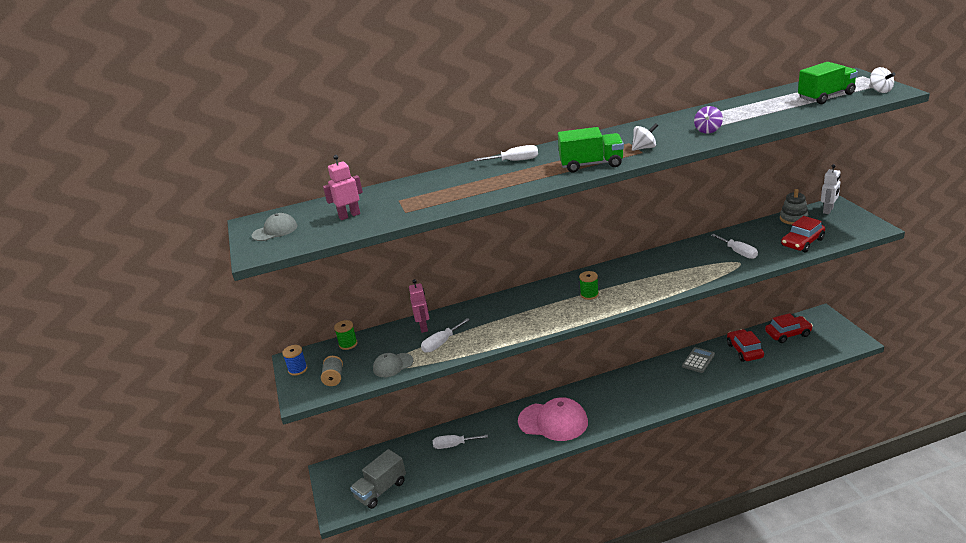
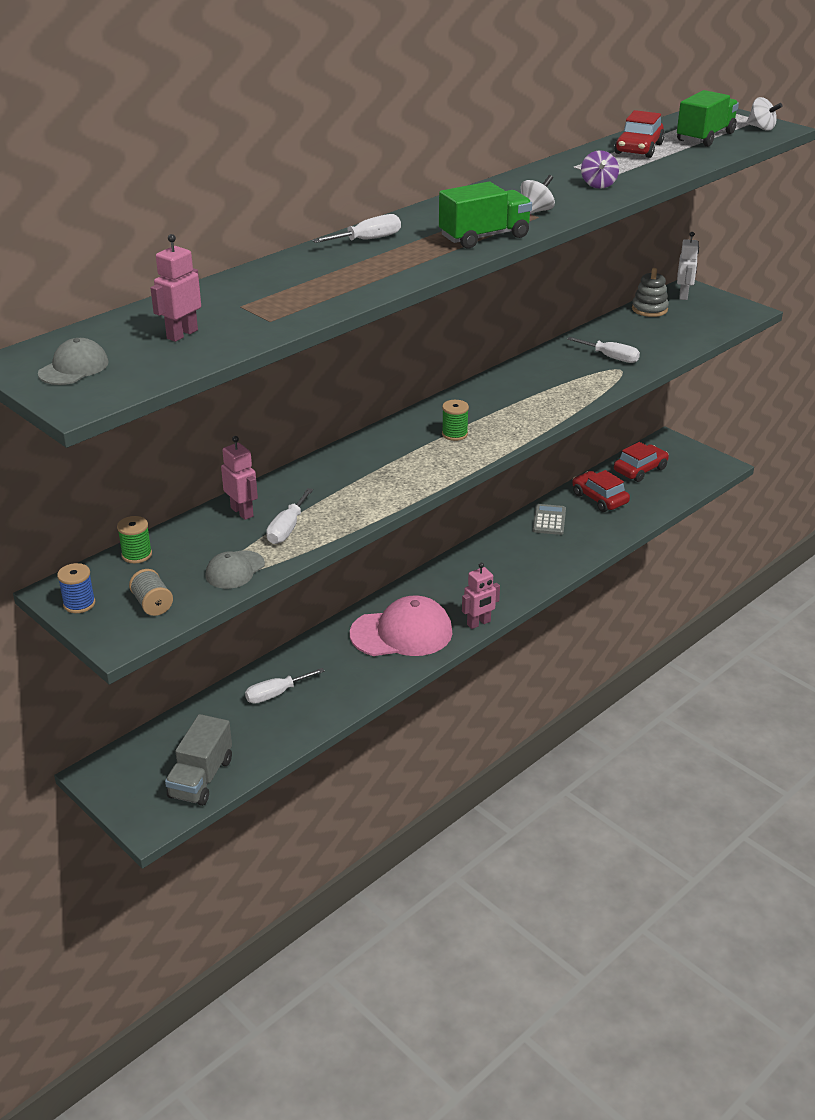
camera: 30 degrees left, 5 degrees up
(607, 426) = (479, 623): none -> pink robot
(802, 242) = (678, 337): red car -> red car (638, 149)

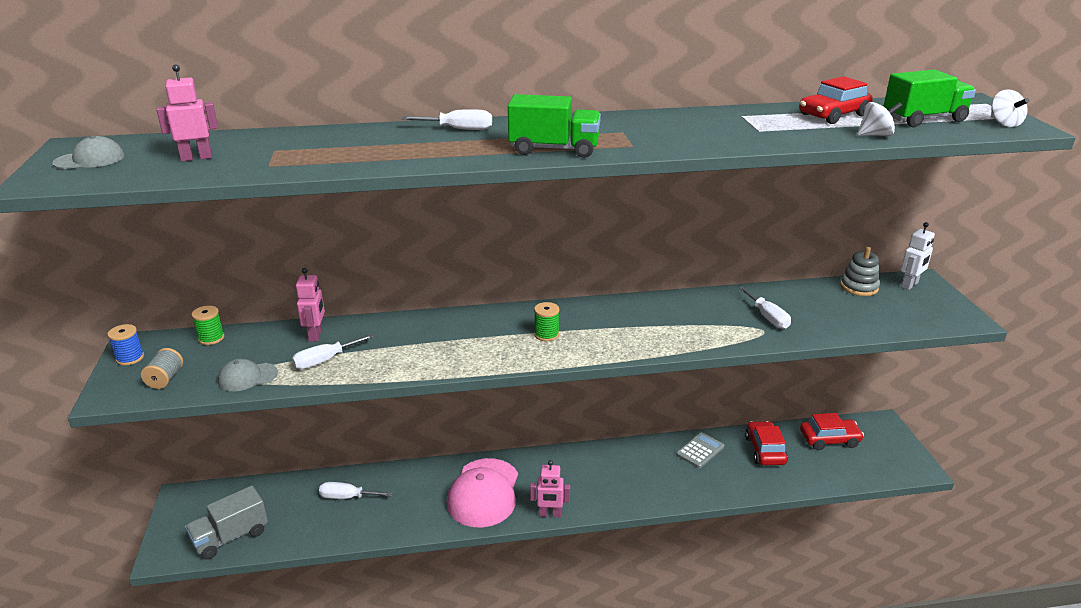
camera: 35 degrees right, 5 degrees down
(402, 633) = (483, 493): pink cap -> pink cap turned 75 degrees clockwise
(536, 211) = (638, 141): white spinning top -> white spinning top (875, 135)
(598, 185) = (738, 134): purple spinning top -> none

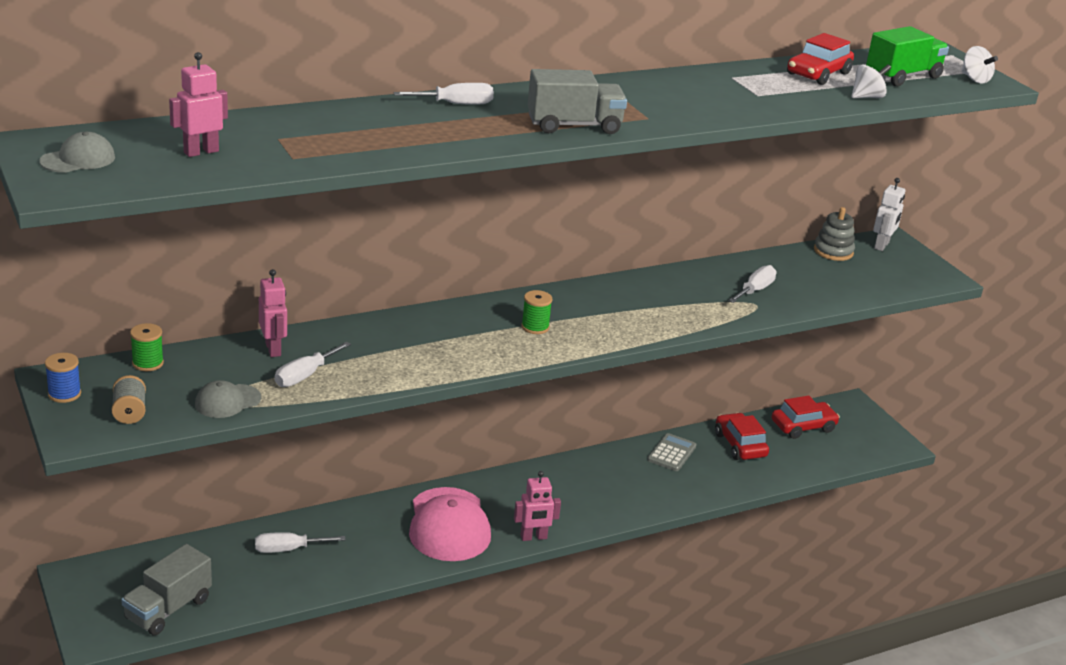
camera: 20 degrees left, 0 degrees up
(554, 149) = (574, 126): green truck -> grey truck
(767, 317) = (755, 290): white screwdriver -> white screwdriver turned 105 degrees counterclockwise

